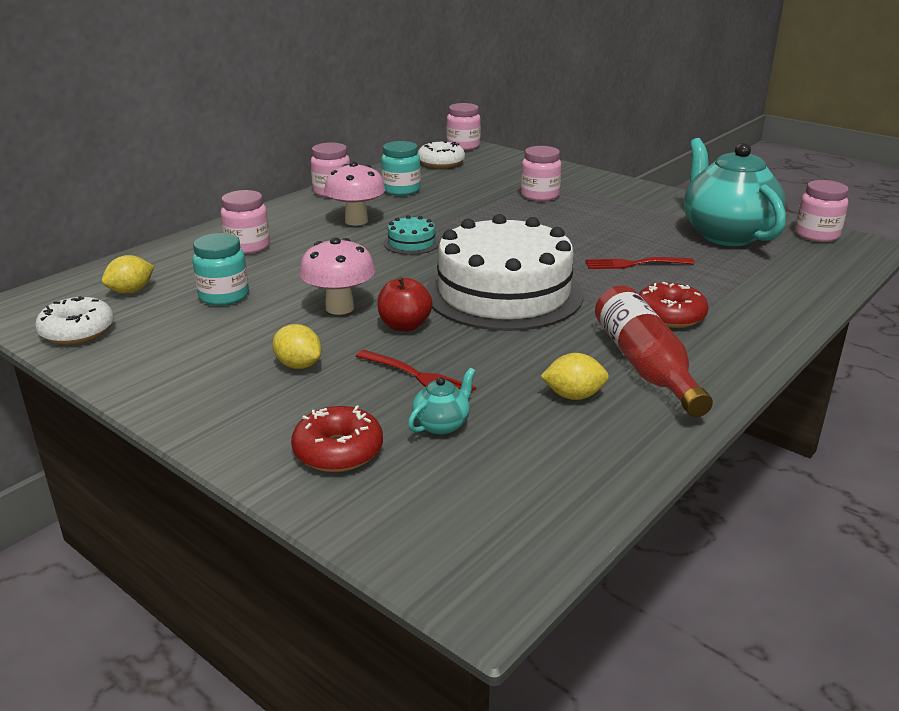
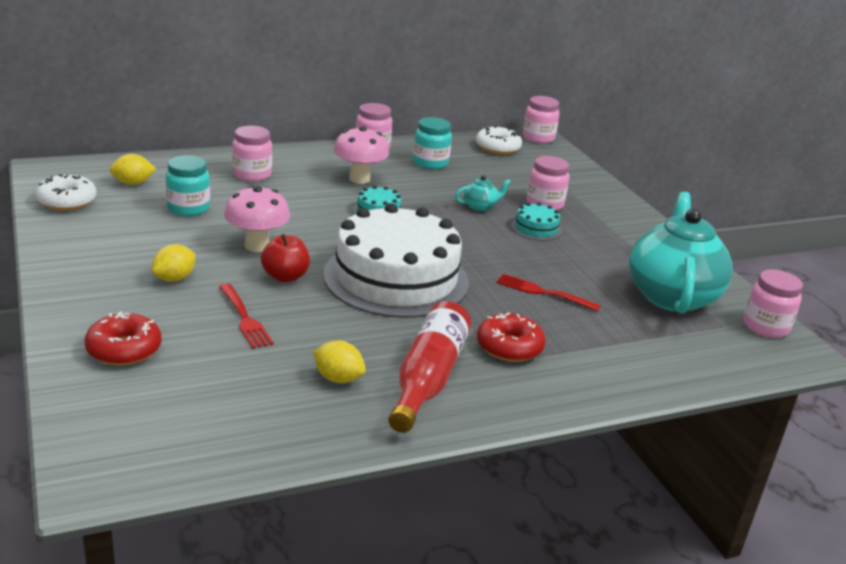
camera: 25 degrees right, 0 degrees up
(298, 365) = (174, 278): yellow lemon -> yellow lemon turned 60 degrees clockwise
(442, 424) = (215, 360): turquoise teapot -> turquoise teapot (480, 207)
(559, 216) = (536, 228): none -> turquoise cake

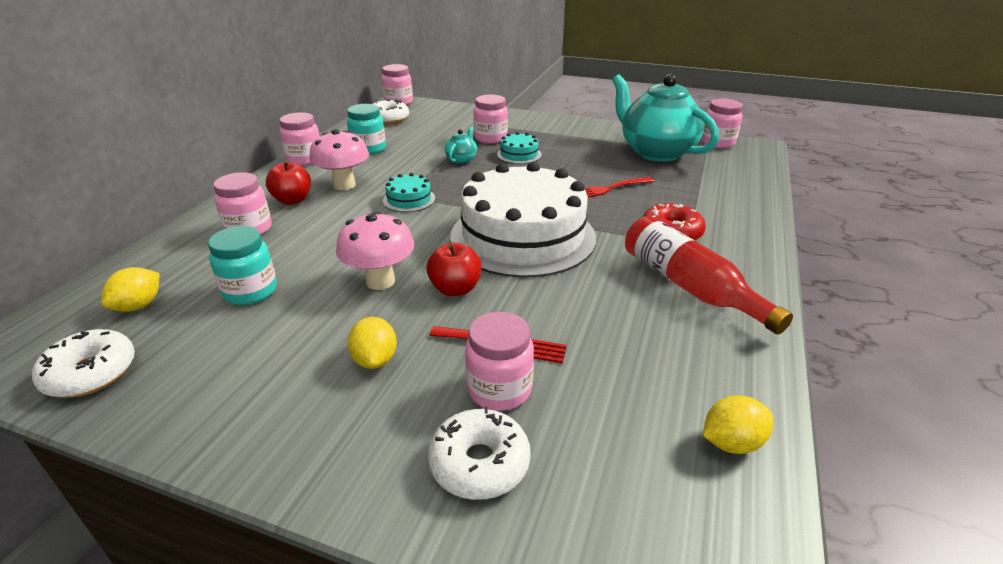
camera: 45 degrees left, 5 degrees up
(124, 349) = (479, 463): red donut -> white donut
(197, 333) = (499, 389): none -> pink jar
(309, 171) = (292, 200): none -> red apple
(338, 378) = (655, 333): yellow lemon -> yellow lemon (731, 442)

